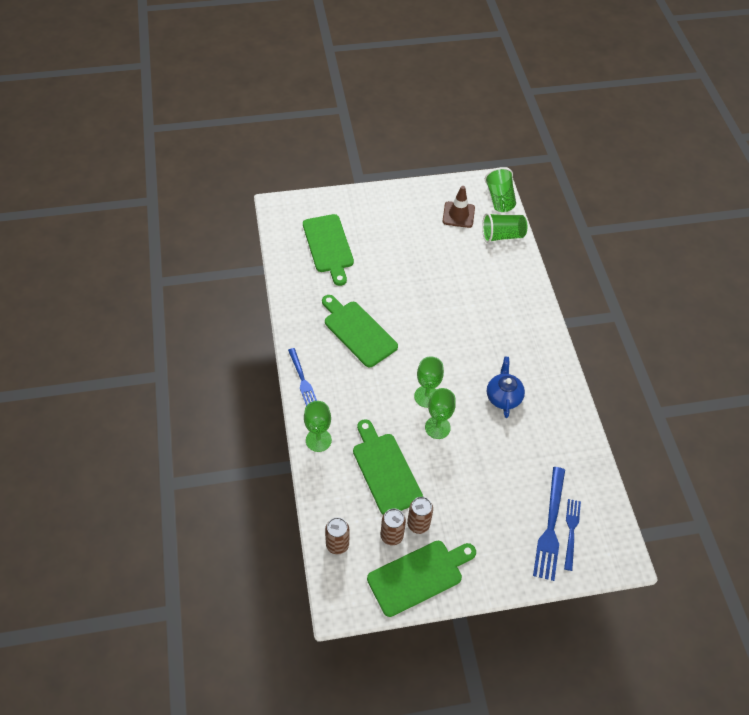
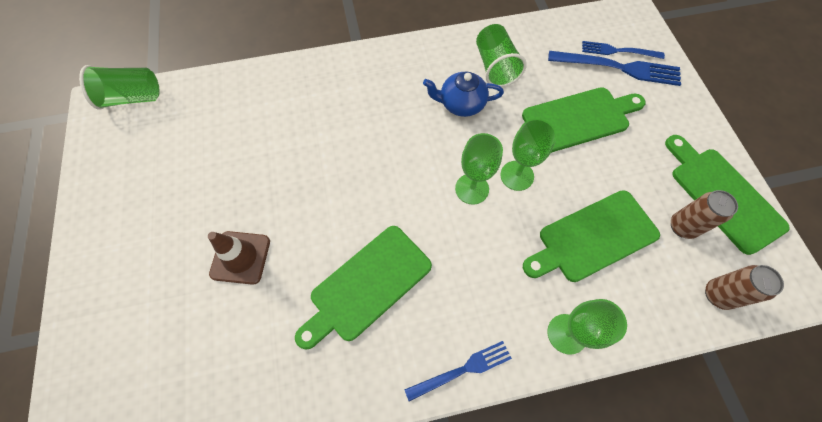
camera: 90 degrees left, 10 degrees up
(328, 246) = (185, 346): green cutting board -> green cutting board (579, 119)
(418, 524) = (657, 196): brown can -> none
(458, 215) = (152, 149): brown traffic cone -> brown traffic cone (240, 257)
(502, 235) = (201, 97): green cup -> green cup (495, 67)

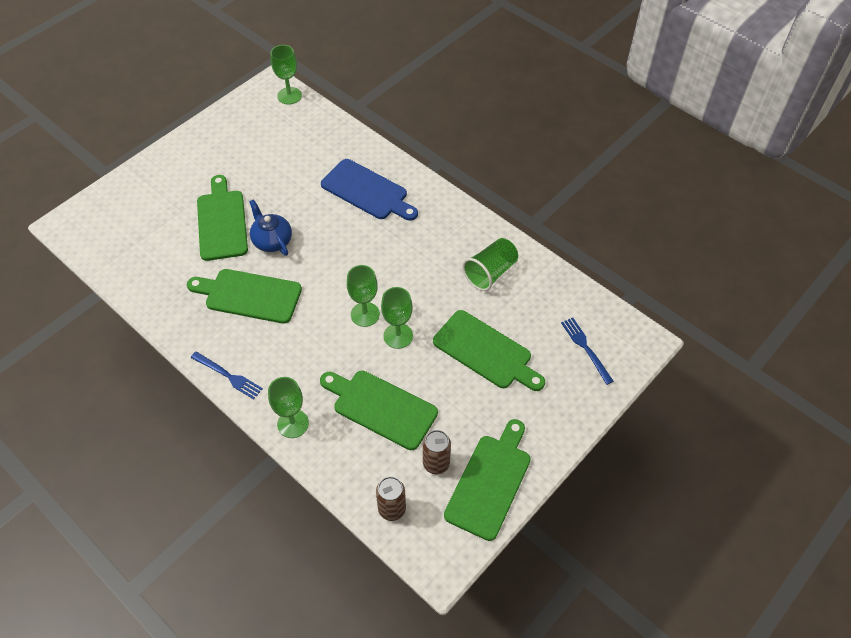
camera: 55 degrees right, 10 degrees down
(133, 98) = (289, 96): green cup -> green goblet
(240, 257) = (222, 222): brown traffic cone -> green cutting board
(323, 103) = (367, 191): none -> blue cutting board
(461, 104) = (435, 270): blue teapot -> blue teapot (272, 241)
(618, 68) = (566, 356): blue fork -> none

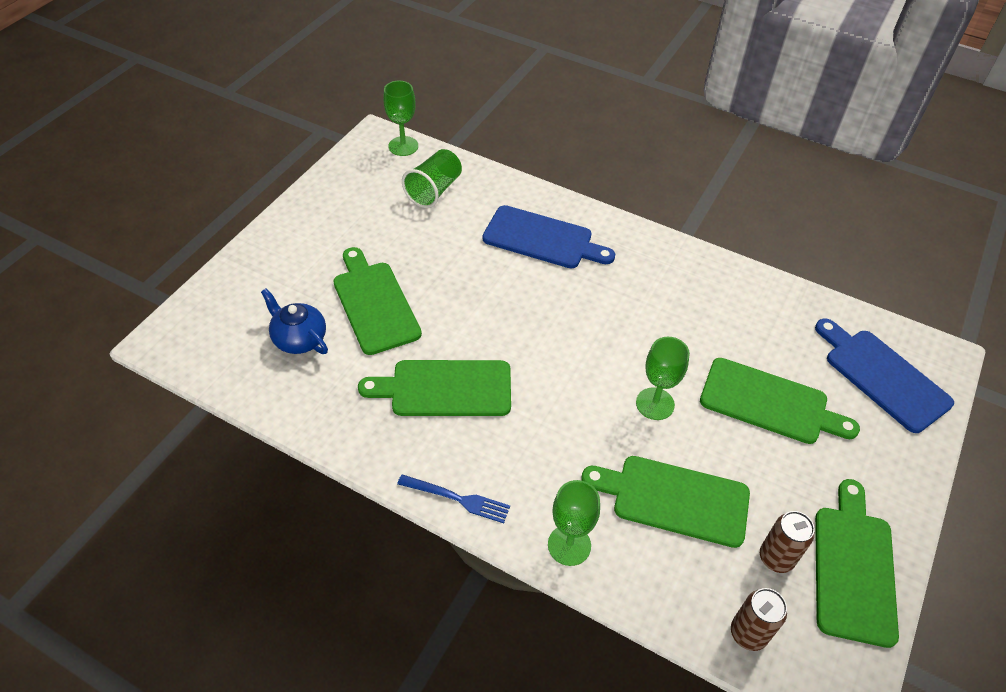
camera: 15 degrees left, 5 degrees down
(272, 241) = (448, 316): blue teapot -> blue teapot (299, 339)
(365, 314) = (602, 385): green goblet -> none
(490, 272) = (730, 308): green cup -> green cup (434, 190)
(586, 348) = (882, 376): blue fork -> blue cutting board

